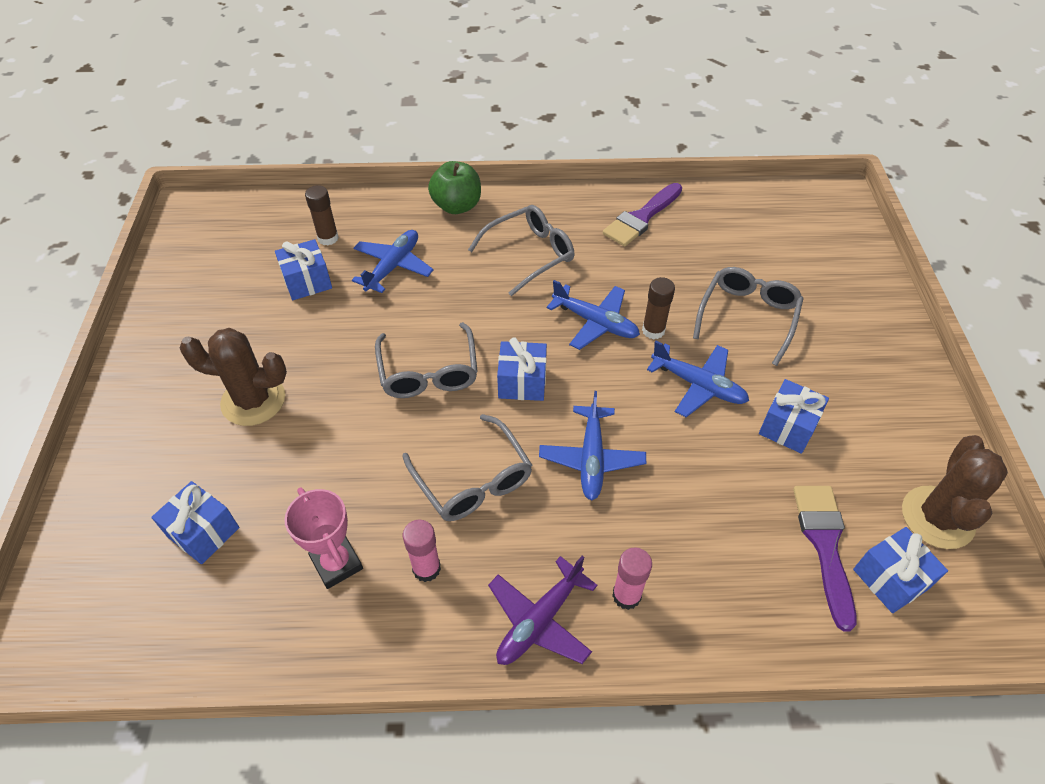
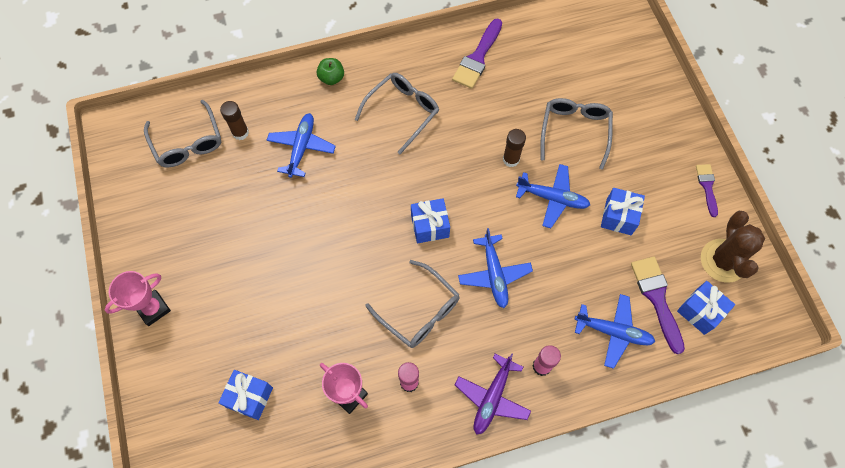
camera: 15 degrees left, 15 degrees up
(136, 398) = (153, 309): none -> pink trophy
(253, 400) = (241, 289): brown cactus -> none
(307, 282) = (240, 177): blue gift -> none
(428, 371) = (360, 233): grey glasses -> grey glasses (187, 142)
(457, 206) = (331, 78): green apple -> green apple, size x0.65
(595, 323) = (468, 162): blue plane -> blue plane (613, 332)
(926, 417) = (707, 187): none -> purple brush

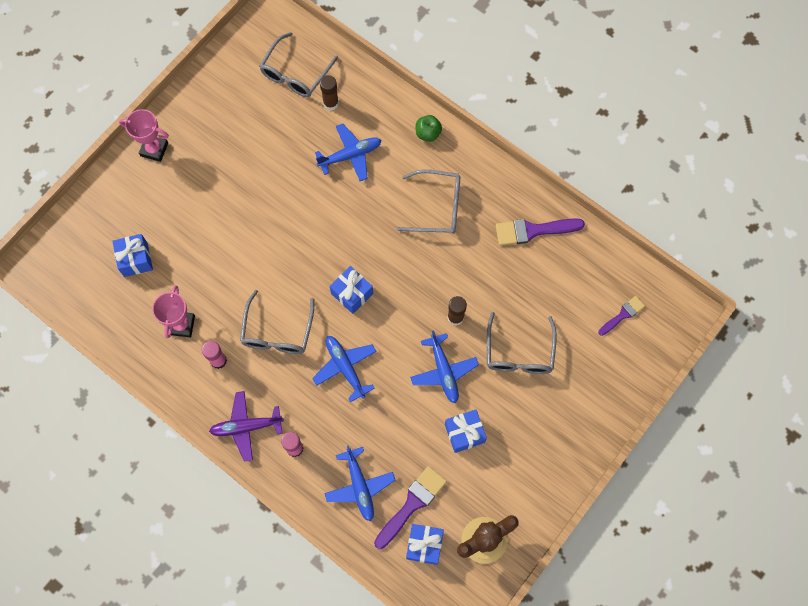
camera: 55 degrees right, 5 degrees up
(494, 274) = (345, 367): blue plane -> blue plane turned 105 degrees clockwise
(574, 132) = (519, 352): grey glasses -> grey glasses turned 120 degrees clockwise
(707, 187) = (546, 490): purple brush -> purple brush (622, 315)

